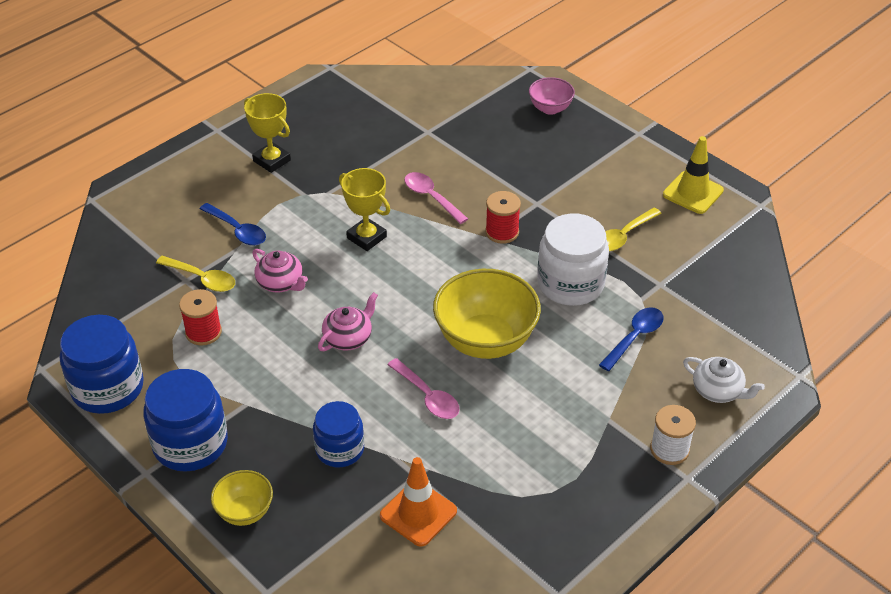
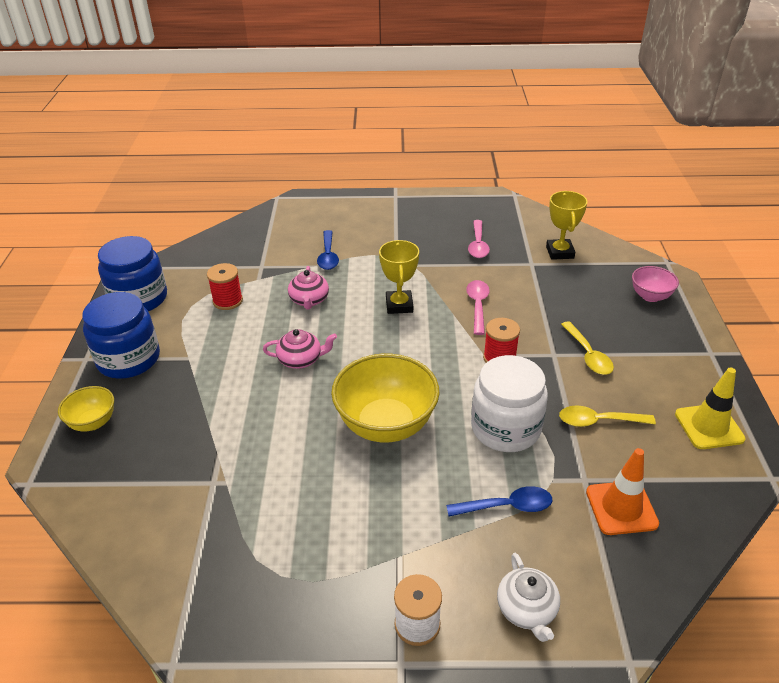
camera: 45 degrees right, 5 degrees down
(202, 279) = (270, 271): yellow spoon -> yellow spoon (588, 355)
(272, 160) = (403, 228): yellow trophy -> yellow trophy (560, 252)
(339, 449) = (195, 426): blue jar -> none
(418, 513) = (177, 510): orange traffic cone -> orange traffic cone (621, 508)
(427, 396) = (295, 434): pink spoon -> pink spoon (478, 245)

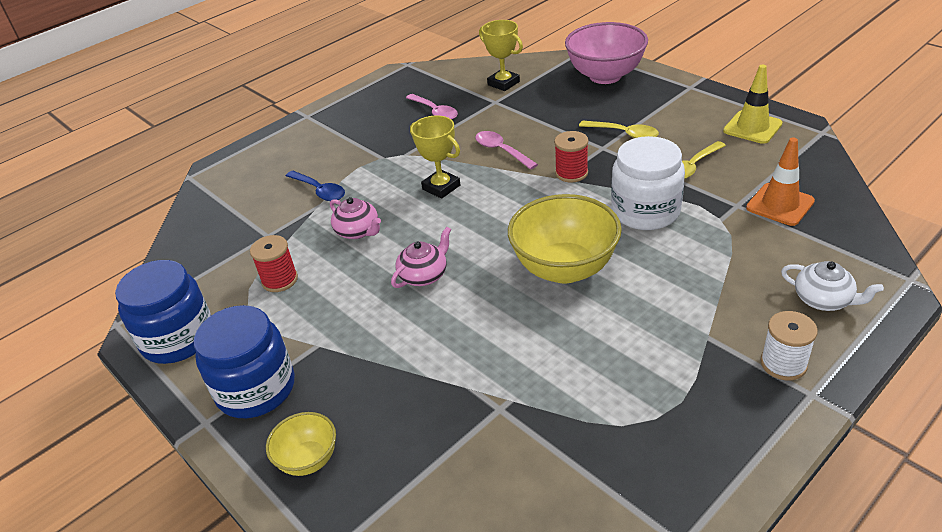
camera: 40 degrees left, 0 degrees up
(507, 506) = (721, 255): blue spoon -> none
(650, 296) = (605, 76): pink bowl -> pink bowl, size x1.93

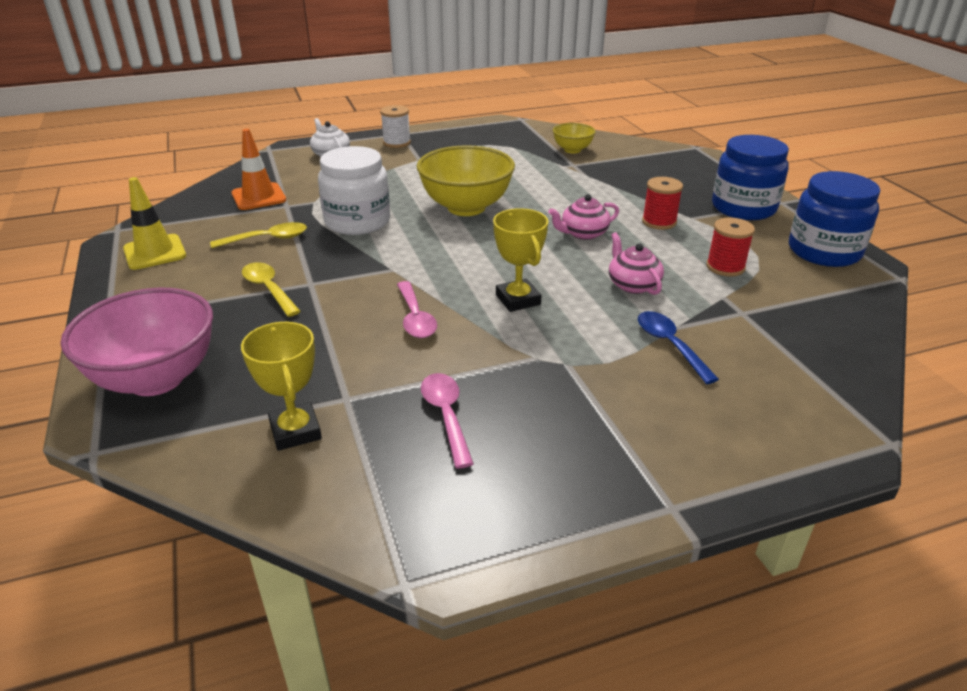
camera: 160 degrees left, 5 degrees down
(308, 460) = (704, 173): yellow bowl -> yellow bowl (572, 150)
(571, 173) = (374, 269): red spool -> red spool (659, 222)

